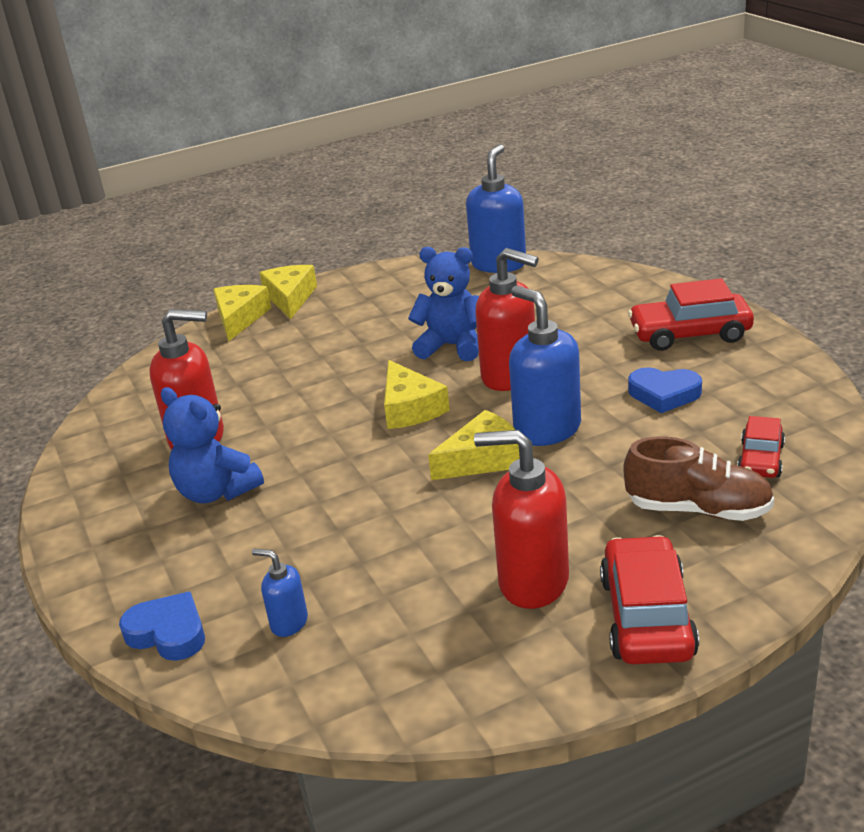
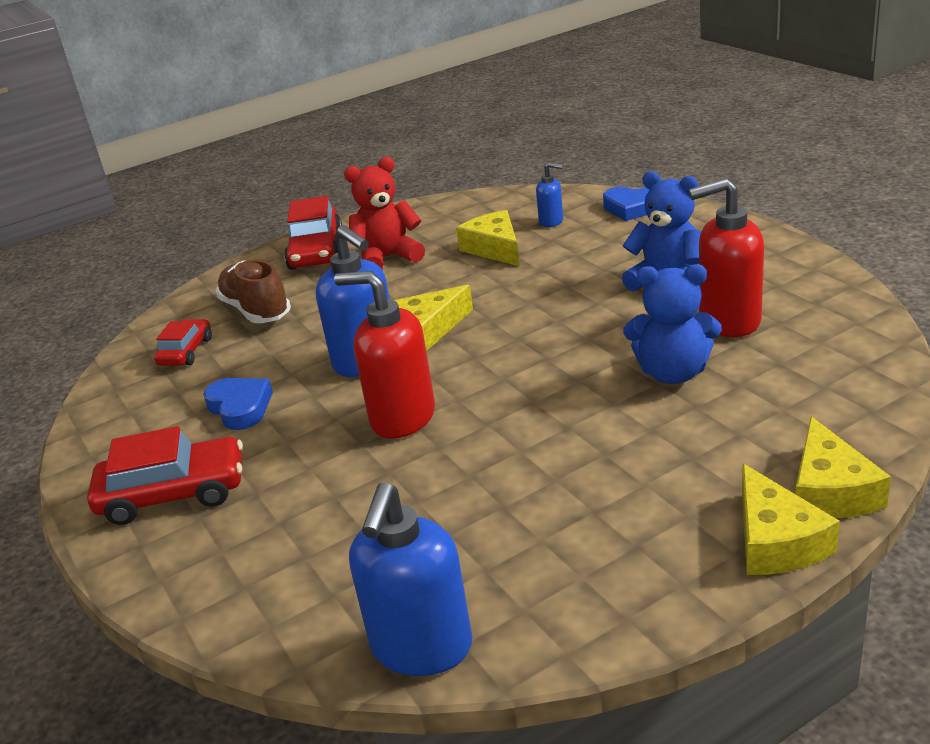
camera: 175 degrees right, 0 degrees up
(410, 408) = (510, 371): yellow cheese -> yellow cheese (494, 248)
(452, 346) = (478, 456): blue teddy bear -> blue teddy bear (673, 373)
(532, 582) = (388, 258): red soap dispenser -> red teddy bear
(664, 394) = (240, 407): blue heart -> blue heart turned 45 degrees clockwise
(698, 509) = (256, 310): brown shoe -> brown shoe turned 45 degrees clockwise

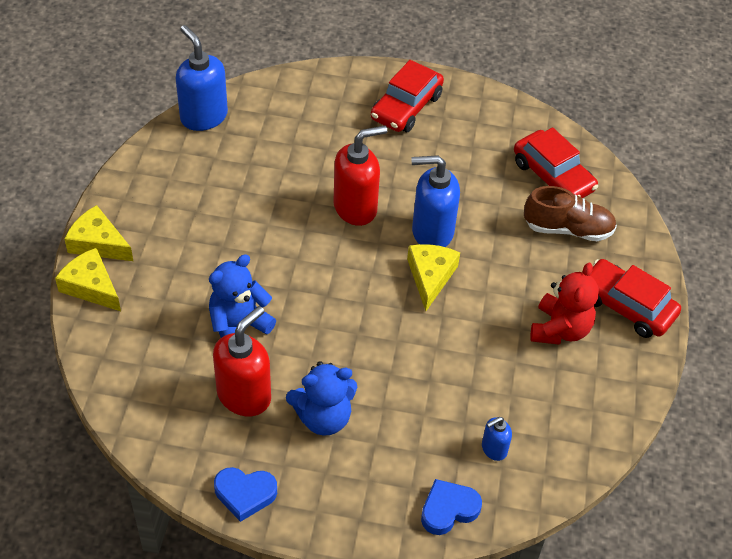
camera: 125 degrees right, 20 degrees up
(186, 352) = (553, 176): red car -> red car, size x1.67
(240, 407) = (454, 163): blue heart -> blue heart (245, 494)
(494, 248) = (494, 386): yellow cheese -> none

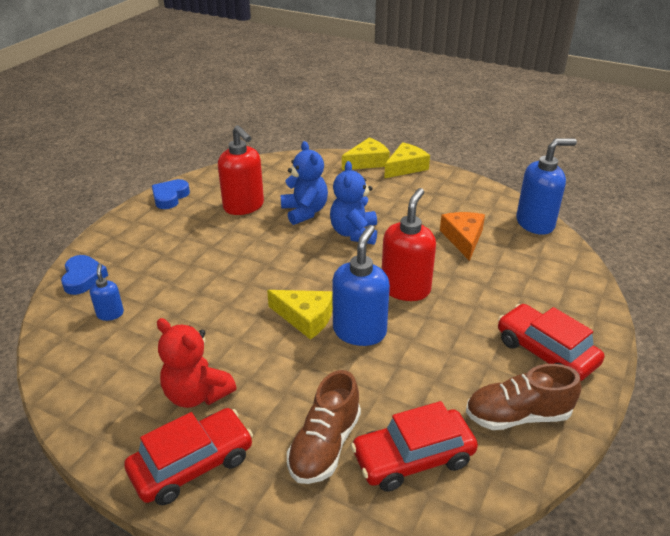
camera: 110 degrees right, 15 degrees down
(252, 172) = (463, 239): none -> orange cheese
(323, 417) = (203, 235): blue teddy bear -> blue teddy bear (354, 233)
(355, 208) = (405, 288): red soap dispenser -> red soap dispenser turned 150 degrees counterclockwise
(484, 122) = (517, 416): none -> brown shoe

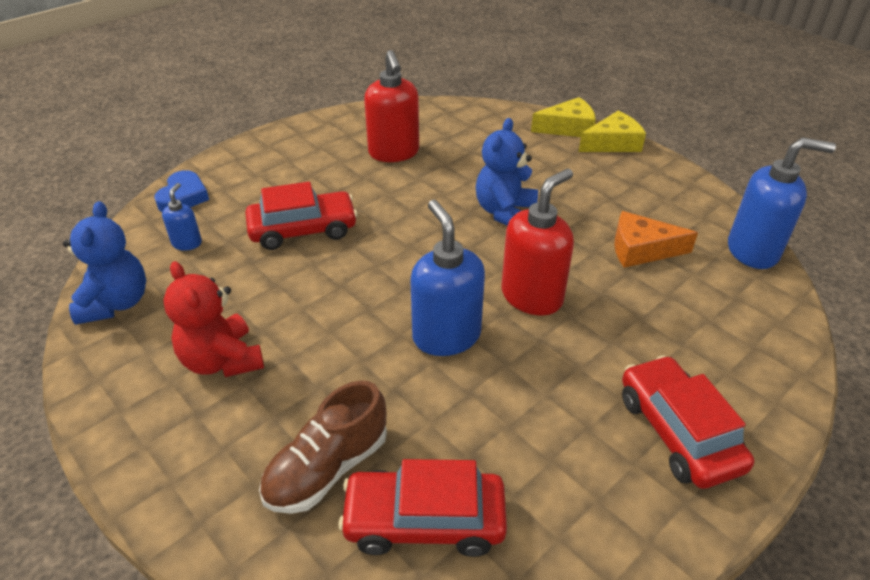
camera: 20 degrees right, 5 degrees up
(170, 197) = (320, 126): blue heart -> none
(192, 464) = (171, 442): red car -> red car (303, 230)
(305, 212) = (460, 173): blue teddy bear -> blue teddy bear (116, 303)
(305, 318) = (391, 302): yellow cheese -> none
(359, 331) = (446, 336): blue soap dispenser -> blue soap dispenser turned 60 degrees counterclockwise
(463, 239) = (641, 249): orange cheese -> orange cheese turned 105 degrees counterclockwise
(517, 416) = (592, 508): brown shoe -> none

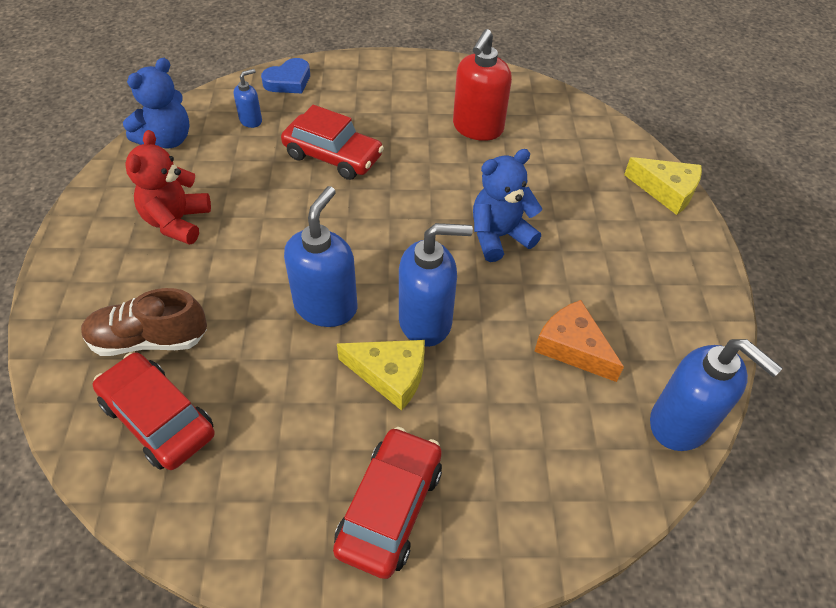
camera: 40 degrees right, 10 degrees up
(532, 296) = (426, 321): red soap dispenser -> blue soap dispenser
(613, 143) = (691, 232): yellow cheese -> yellow cheese (390, 375)

